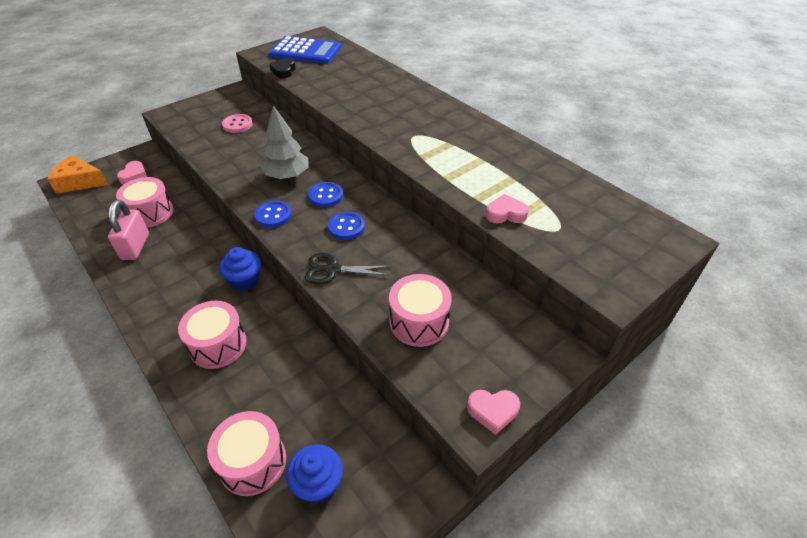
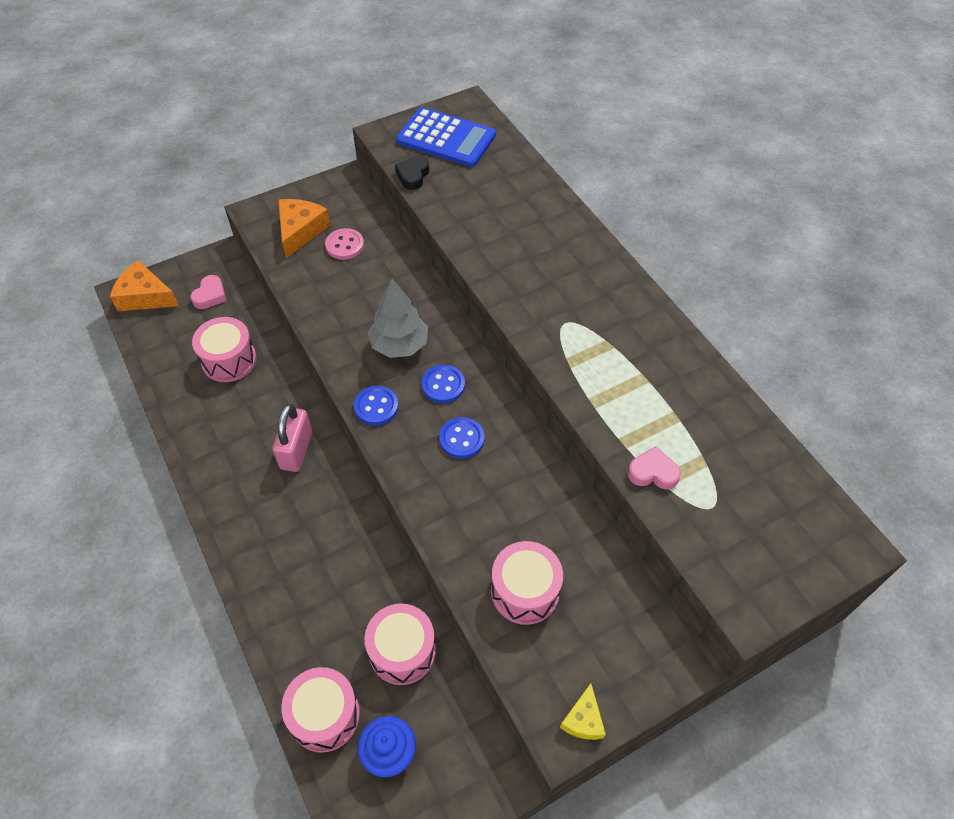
camera: 10 degrees right, 10 degrees up
(135, 247) = (210, 410): pink padlock -> pink padlock (296, 450)
(202, 120) = (300, 231): none -> orange cheese
(218, 345) = (298, 565): pink drum -> pink drum (402, 651)
(245, 280) = (334, 480): blue cupcake -> none
(332, 270) = (436, 501): black scissors -> none
(493, 411) = (583, 719): pink heart -> yellow cheese

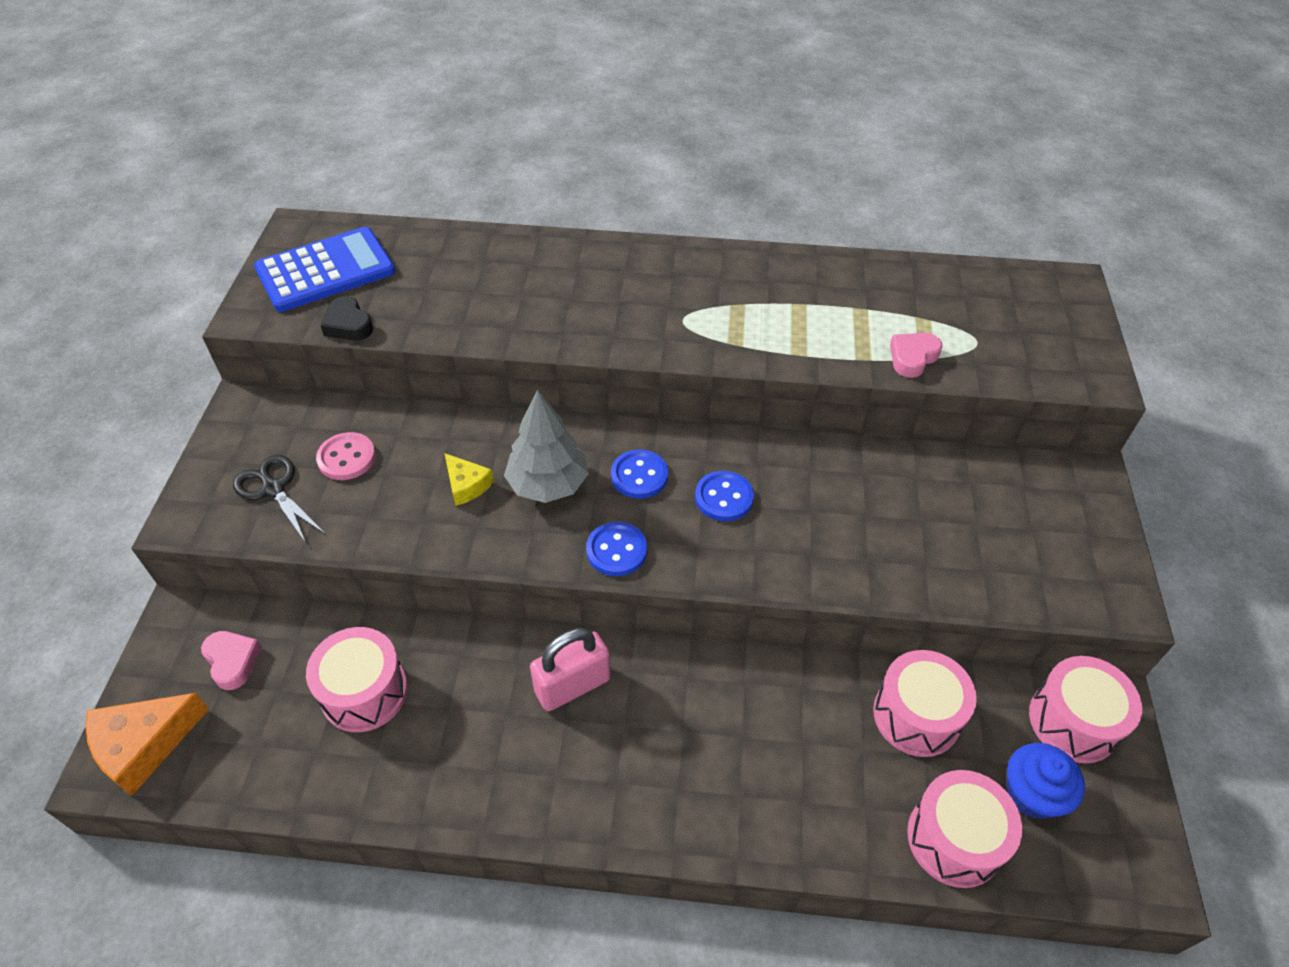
camera: 55 degrees left, 5 degrees down
(296, 450) = (572, 685): pink padlock -> pink padlock turned 75 degrees counterclockwise
(300, 231) = (273, 488): orange cheese -> black scissors
(525, 591) = (947, 545): pink drum -> pink drum (1073, 721)
(583, 719) = (1114, 577): yellow cheese -> yellow cheese (466, 485)

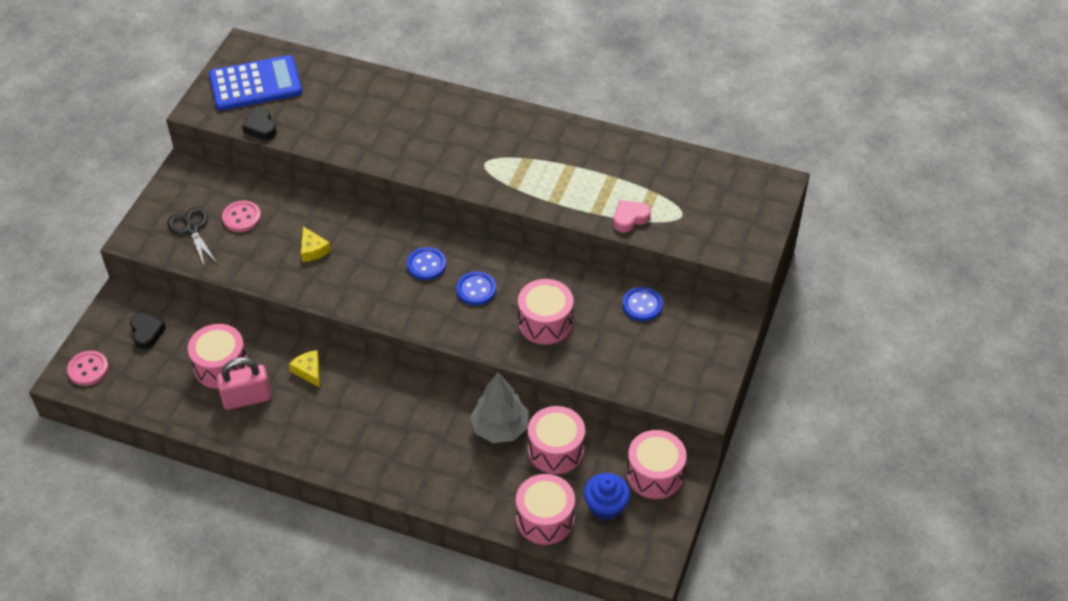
camera: 15 degrees right, 0 degrees up
(144, 745) = (88, 369): orange cheese -> pink button
(232, 661) = (147, 333): pink heart -> black heart
(504, 670) = (309, 371): none -> yellow cheese
(548, 484) = (365, 259): grey tree -> grey tree (500, 428)
(572, 685) = (348, 388): pink padlock -> pink padlock (247, 398)
(616, 550) = (394, 309): blue button -> blue button (642, 305)
(841, 526) = (545, 322): none -> pink drum

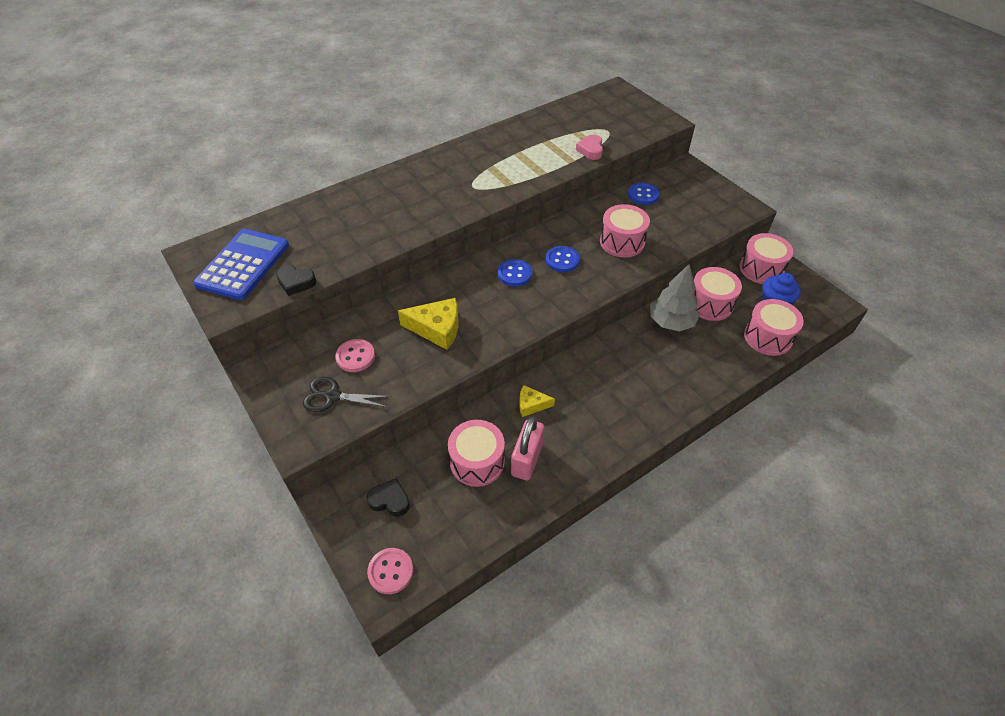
camera: 55 degrees left, 0 degrees up
(313, 250) = (437, 329): yellow cheese -> yellow cheese, size x1.70

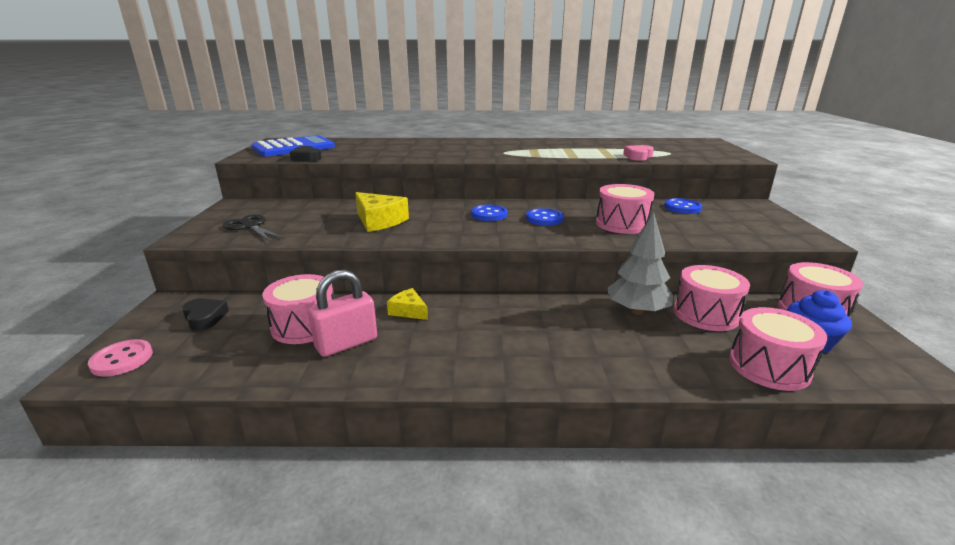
camera: 35 degrees right, 25 degrees down
(355, 356) = (300, 216): pink button -> none

